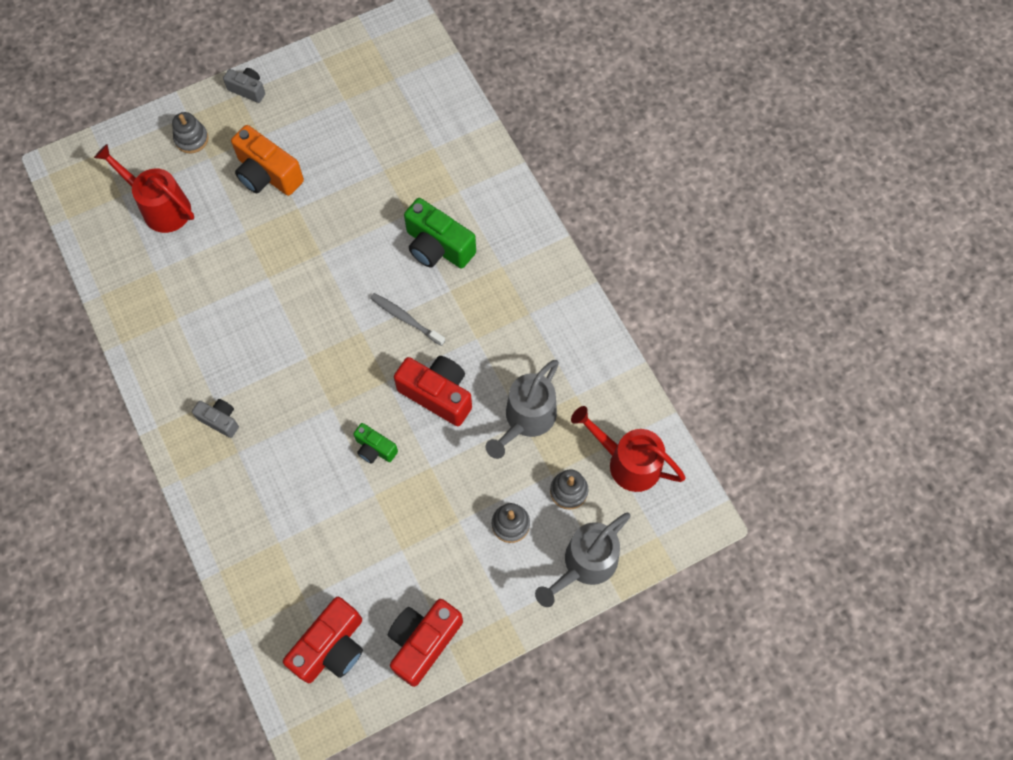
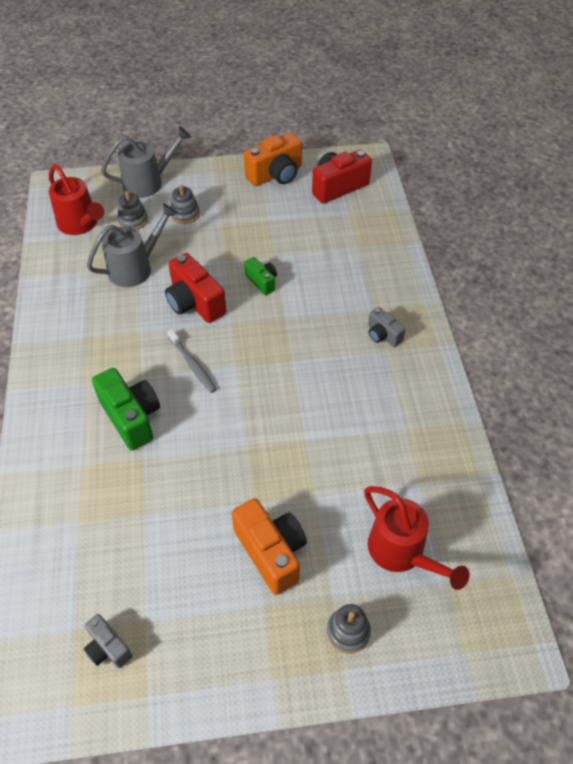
camera: 160 degrees left, 15 degrees down
(248, 90) = (259, 682): grey camera -> grey camera (108, 648)
(423, 642) = (276, 175): red camera -> orange camera

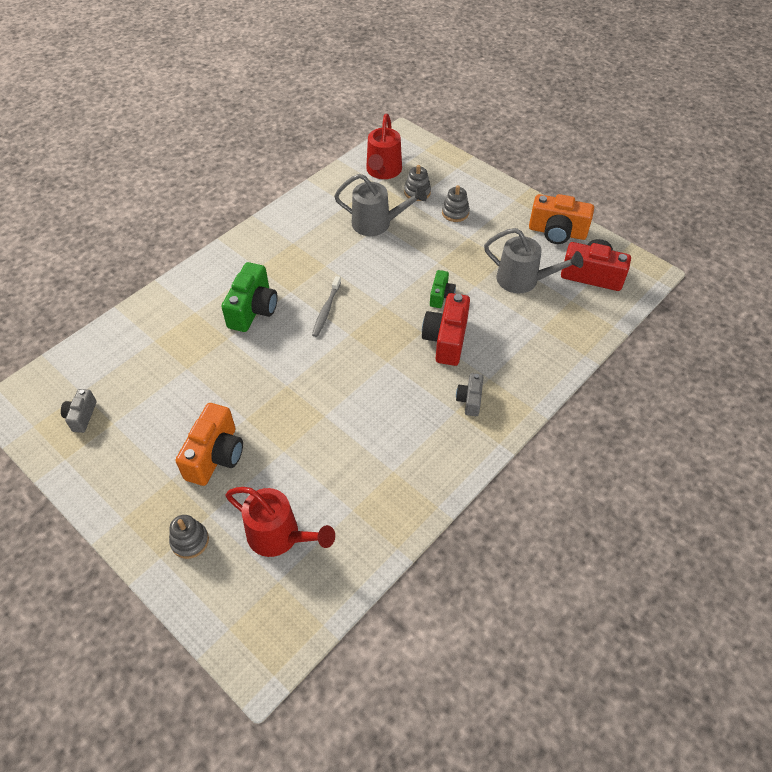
camera: 50 degrees right, 0 degrees up
(149, 182) = (461, 174): grey watering can -> grey watering can (524, 280)
(195, 302) = (381, 274): red camera -> red camera (446, 340)
(402, 553) = (280, 536): red watering can -> red watering can turned 75 degrees counterclockwise

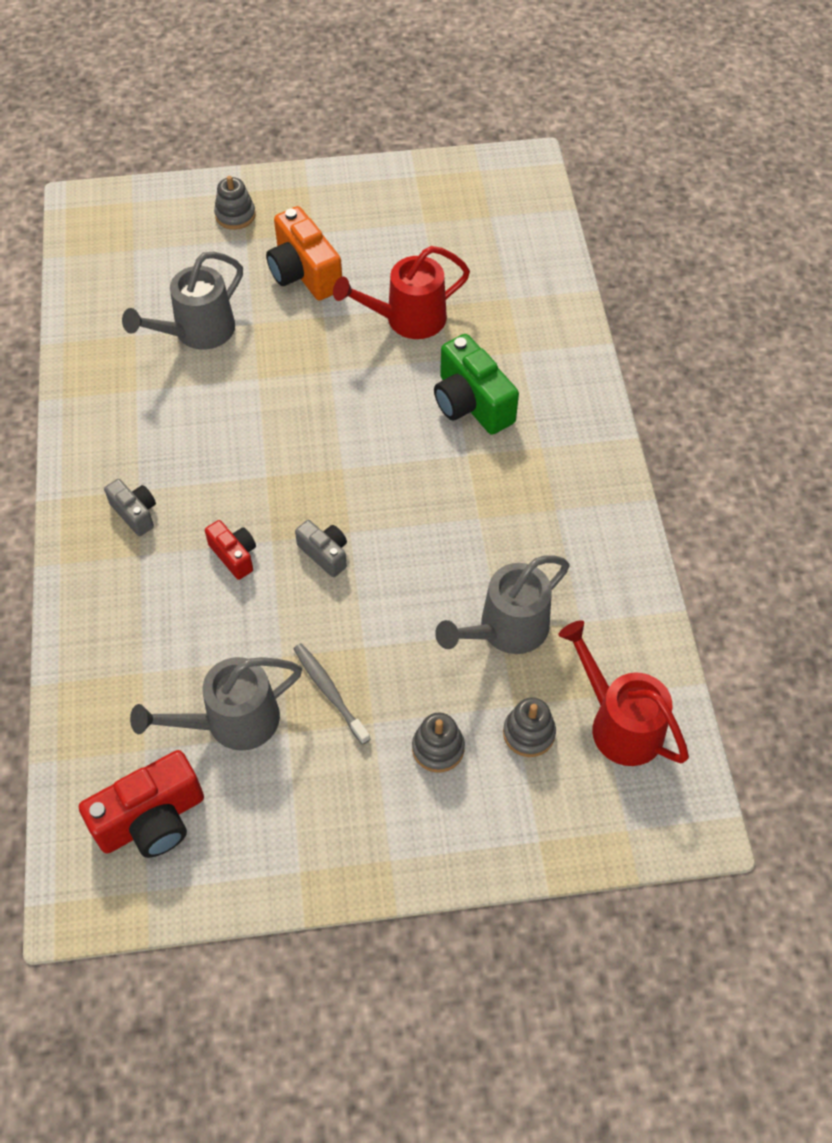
camera: 130 degrees right, 5 degrees up
(81, 416) = (456, 205): grey camera -> grey camera (325, 554)
(280, 536) = (170, 272): red watering can -> red watering can (407, 319)
(319, 475) = (197, 333): none -> grey watering can
(326, 310) = (401, 470): grey toothbrush -> grey toothbrush (330, 692)
(441, 296) = (304, 603): green camera -> none
(446, 340) = (234, 555): red camera -> red camera, size x0.56
(557, 232) = (269, 855): orange camera -> none

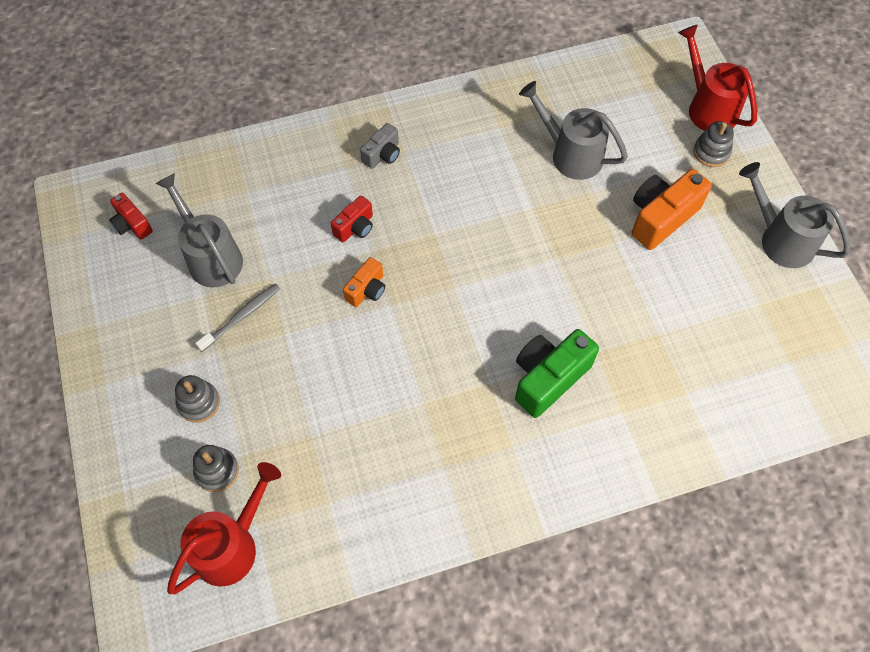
camera: 80 degrees right, 5 degrees up
(152, 820) = (132, 224): red camera -> red camera, size x0.56
(325, 554) = (367, 290): grey camera -> orange camera
(407, 319) = (632, 309): red watering can -> red watering can (707, 107)
(505, 630) = (312, 439): grey watering can -> grey watering can (780, 239)

